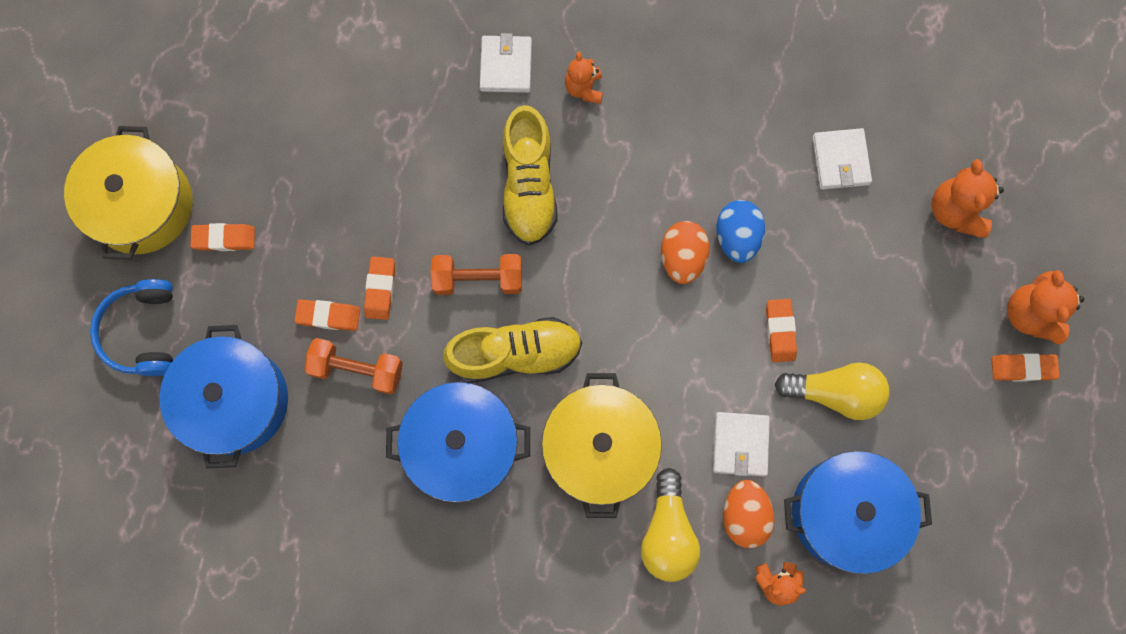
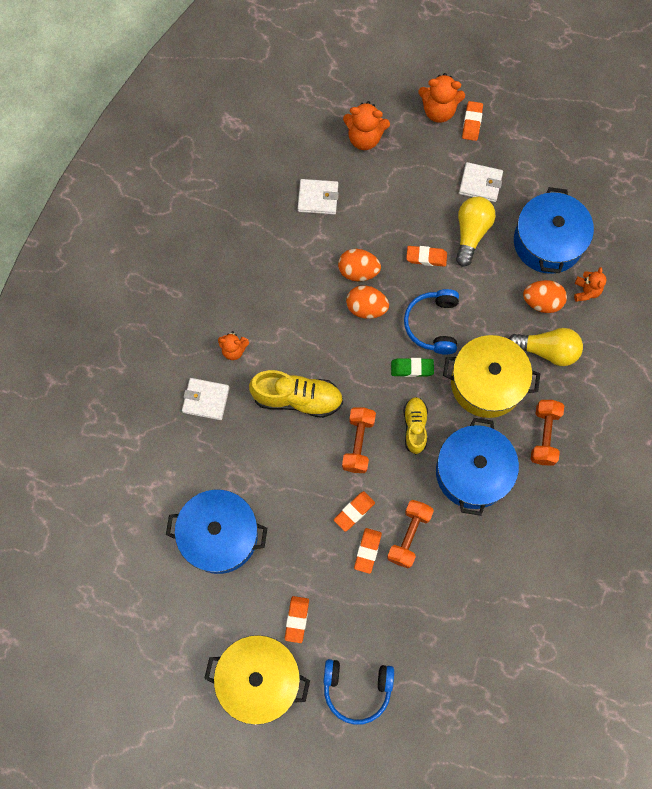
camera: 80 degrees left, 5 degrees down
(235, 401) = (418, 626): blue pot -> blue pot (220, 535)
(380, 289) = (354, 511): orange eraser -> orange eraser turned 60 degrees counterclockwise
(515, 354) = (415, 427): yellow shoe -> yellow shoe, size x0.63
(534, 543) = (544, 436): none -> orange dumbbell
(602, 336) = (412, 368): none -> green eraser
(675, 356) = (432, 325): none -> blue headphones
(737, 237) = (358, 271): blue egg -> orange egg
(740, 444) = (496, 296): white wallet -> white wallet (480, 183)

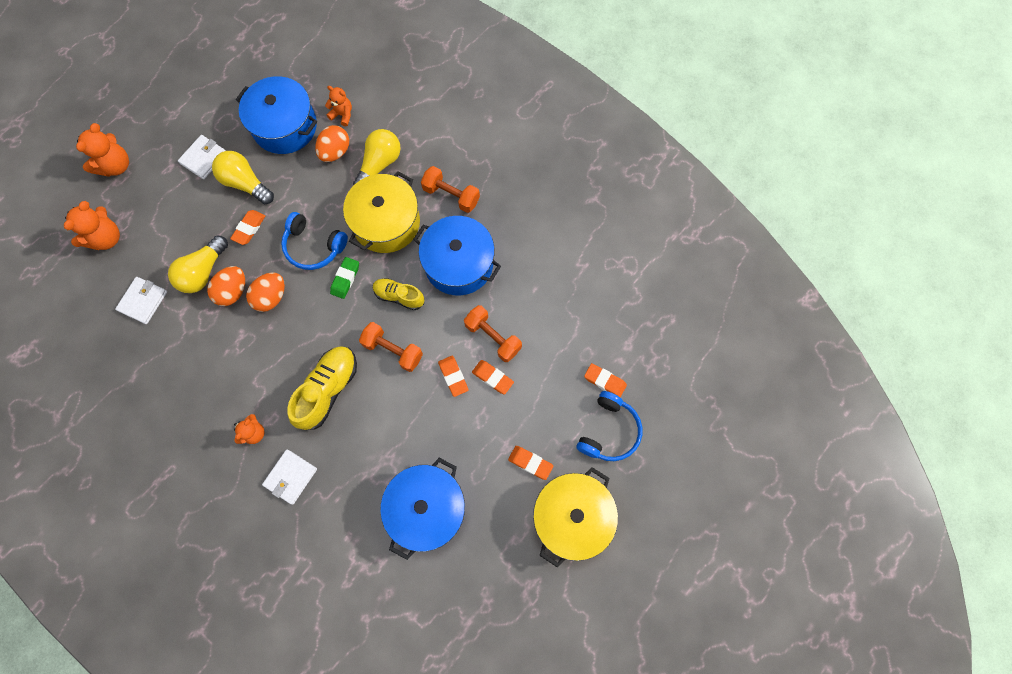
camera: 70 degrees left, 0 degrees up
(366, 236) = (203, 272): none -> yellow light bulb
(472, 123) = (143, 143): orange eraser -> orange eraser (604, 381)

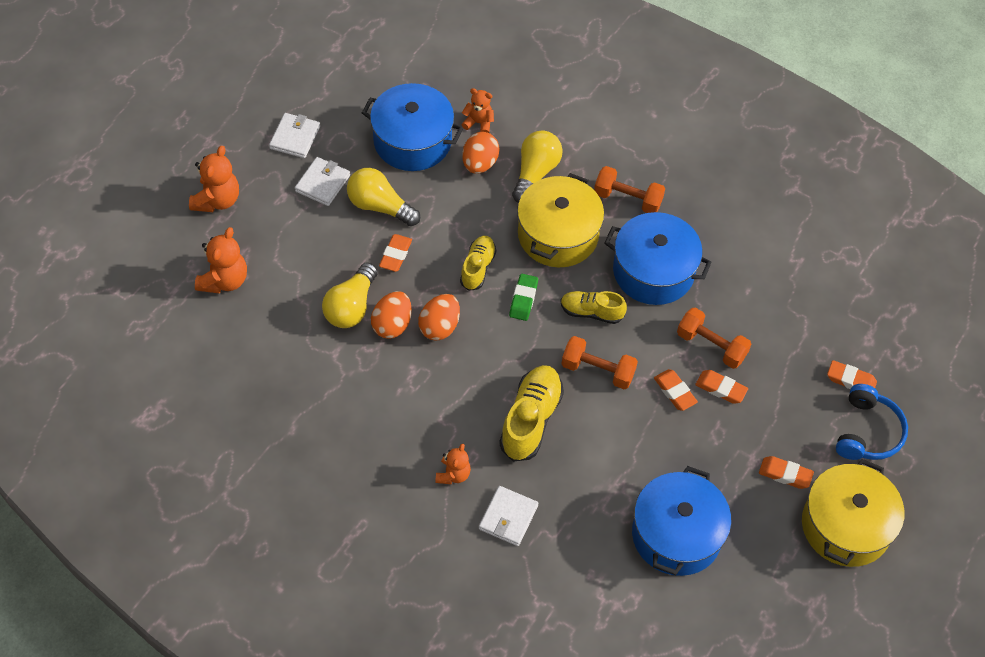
camera: 10 degrees left, 15 degrees down
(143, 301) = (285, 345): white wallet -> white wallet (295, 137)
(314, 246) = (477, 268): blue headphones -> yellow shoe

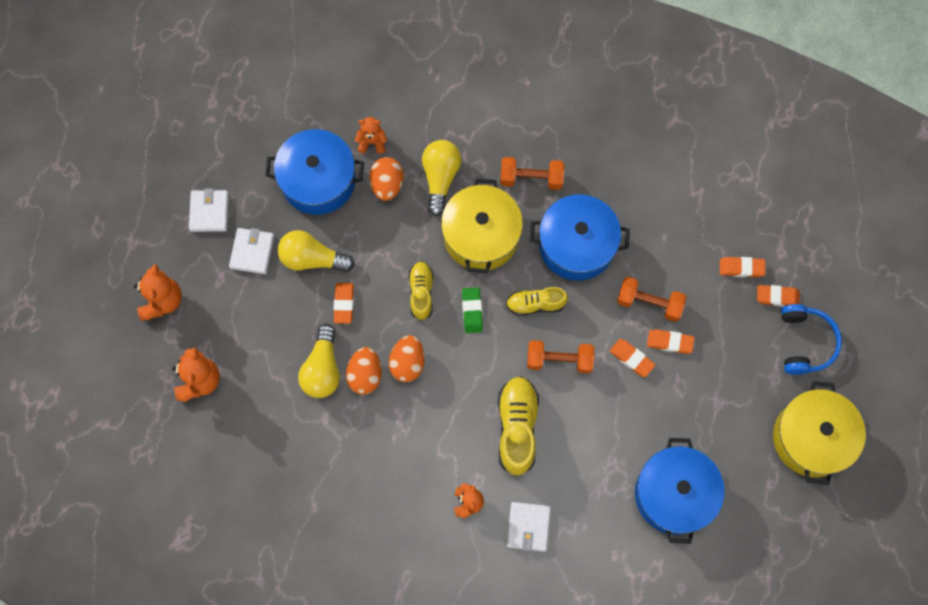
camera: 15 degrees left, 15 degrees up
(785, 474) = (748, 406): orange eraser -> orange eraser (741, 268)

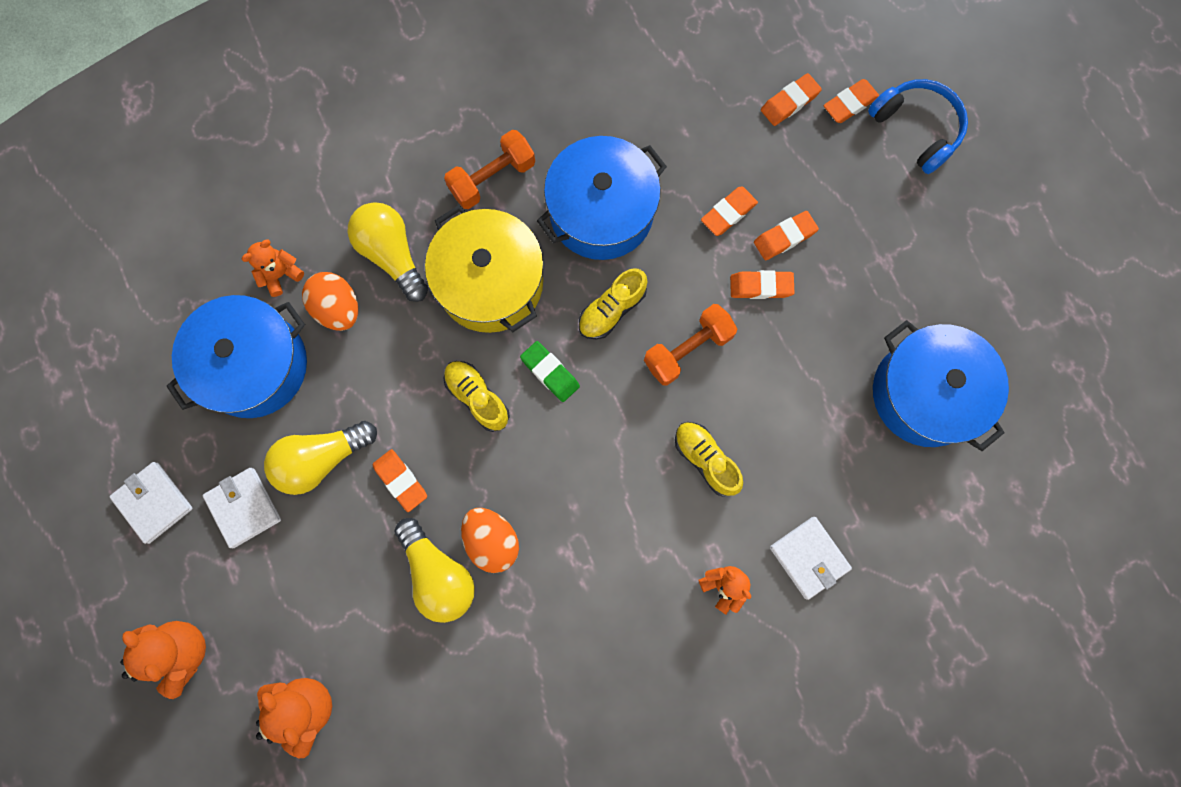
camera: 40 degrees left, 5 degrees up
(407, 363) = (528, 488): orange egg -> none
(517, 427) = (705, 460): yellow shoe -> yellow shoe, size x0.63
(649, 303) = (728, 213): orange dumbbell -> orange eraser
(811, 438) = (1006, 221): yellow pot -> none

